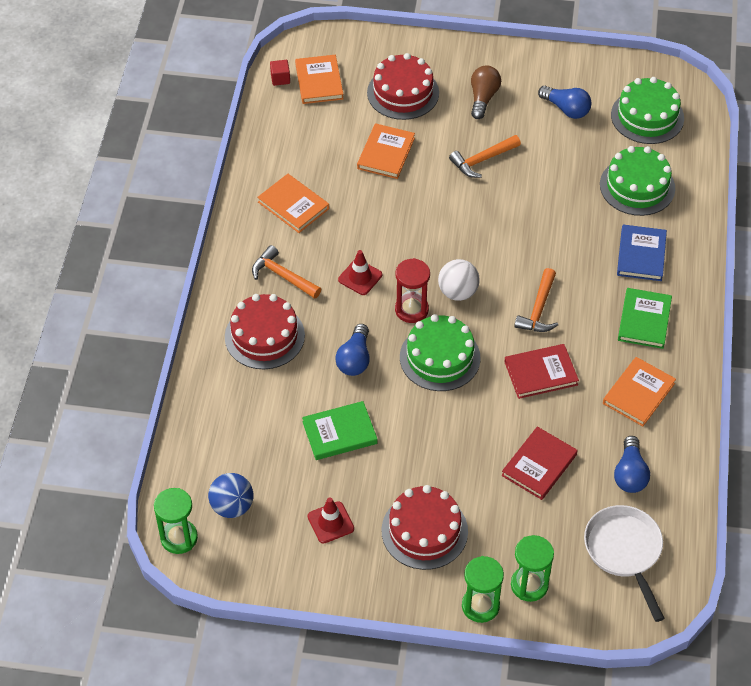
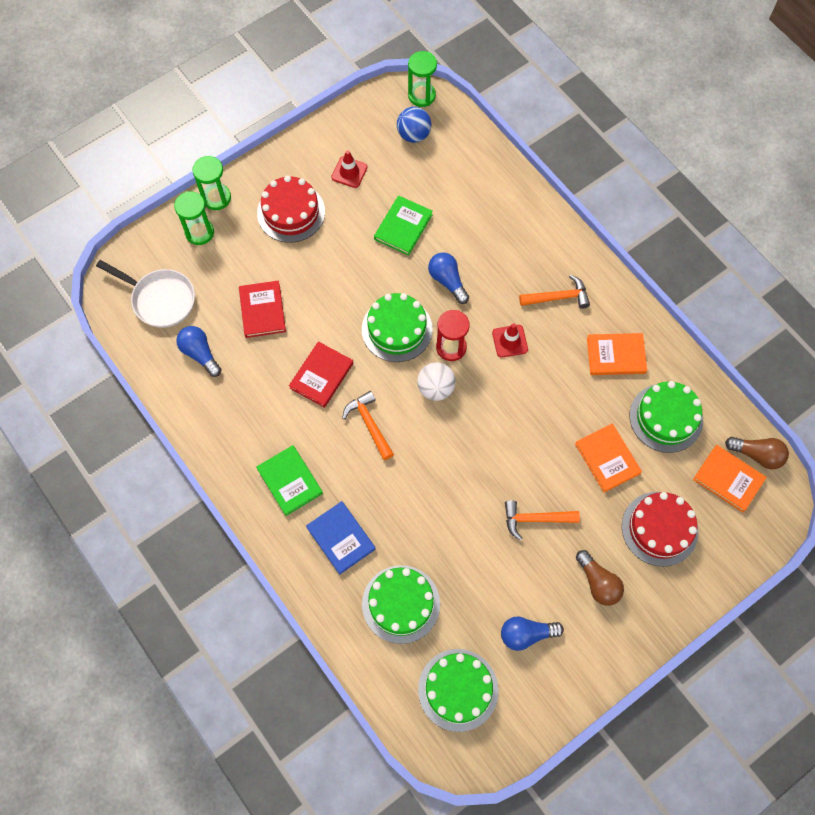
camera: 135 degrees right, 15 degrees up
(264, 336) = (519, 247): red cake -> none
(280, 78) = (757, 455): red cube -> brown light bulb
(311, 143) = (666, 417): none -> green cake
(482, 160) = (535, 519): orange hammer -> orange hammer turned 105 degrees counterclockwise
(638, 393) = (244, 418): orange book -> none

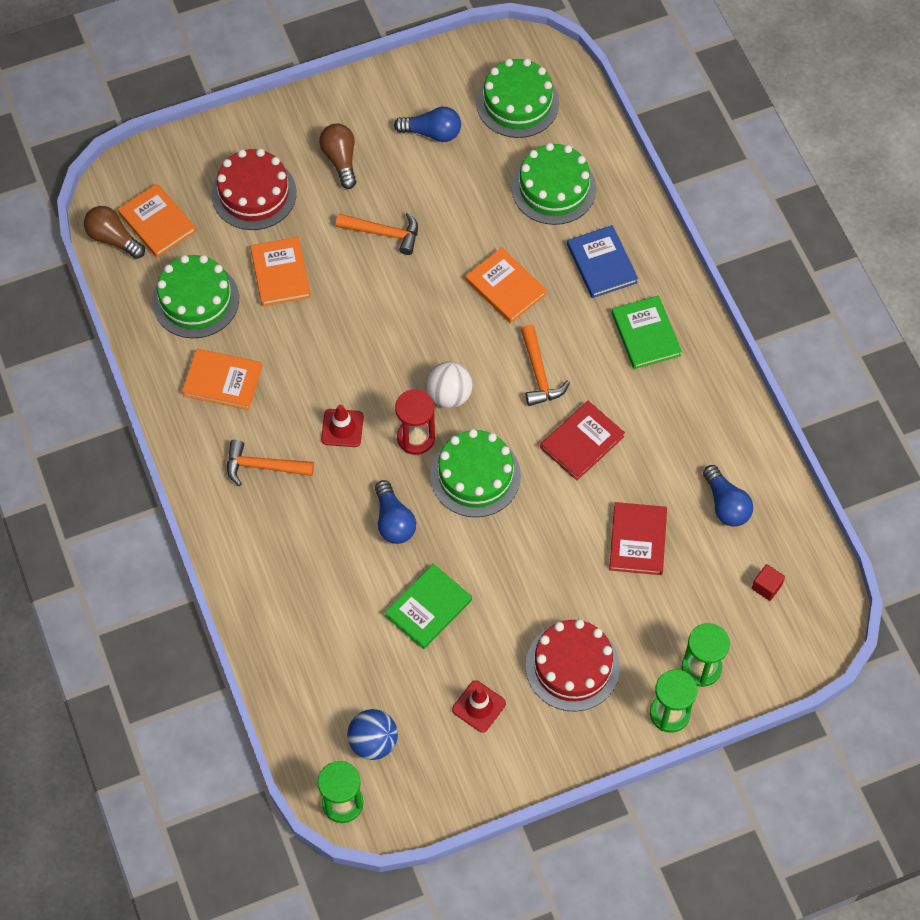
camera: 165 degrees left, 5 degrees down
(160, 299) = (766, 587): white pan -> red cube
(417, 494) = (505, 287): none -> orange book

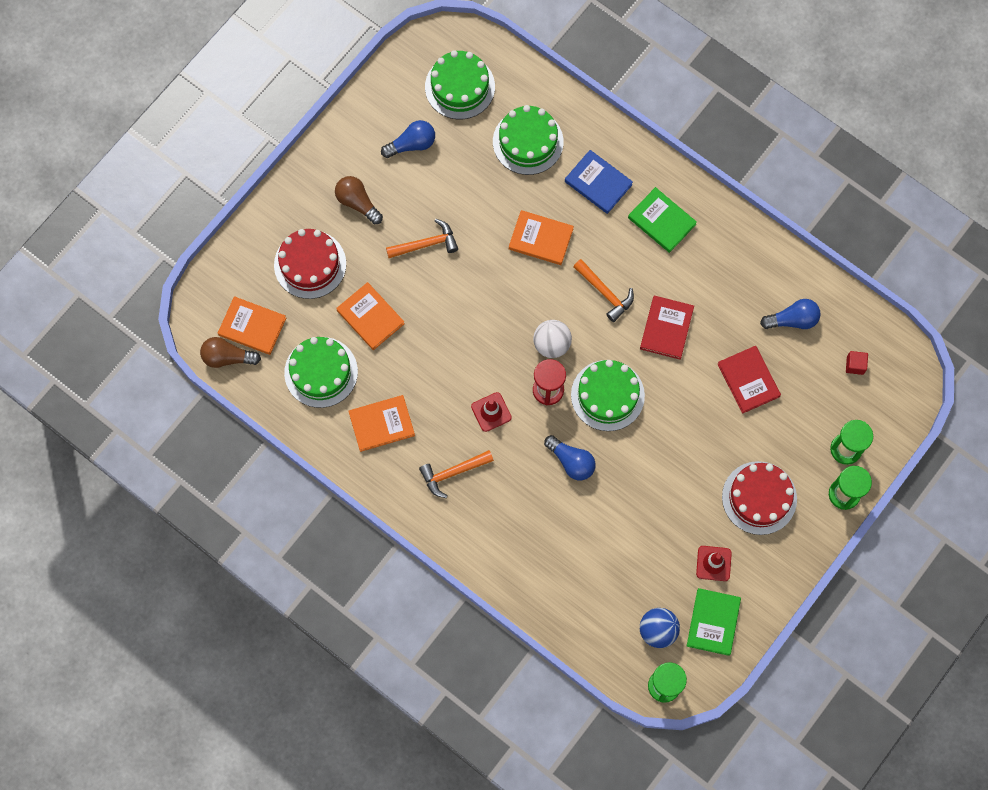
camera: 30 degrees left, 10 degrees up
(428, 608) = (635, 512): green book -> green book (713, 622)
(726, 504) = (792, 320): blue light bulb -> blue light bulb turned 45 degrees counterclockwise

